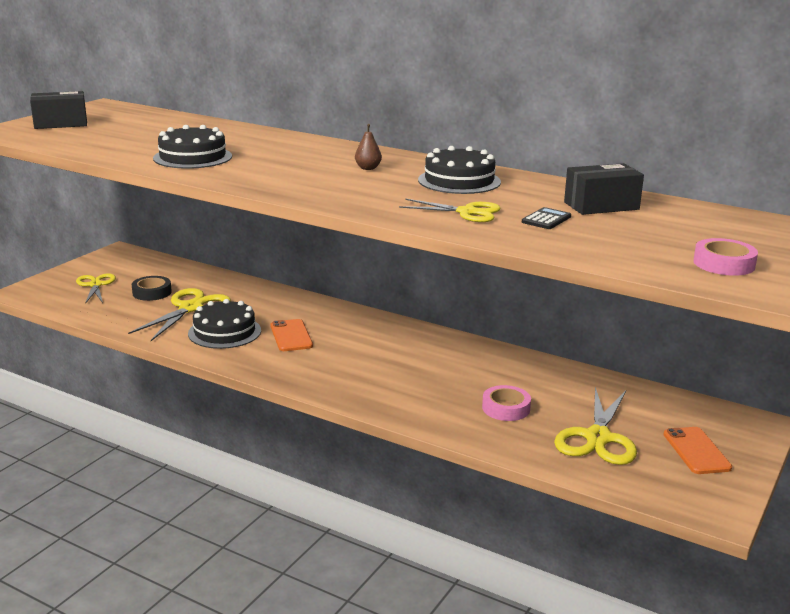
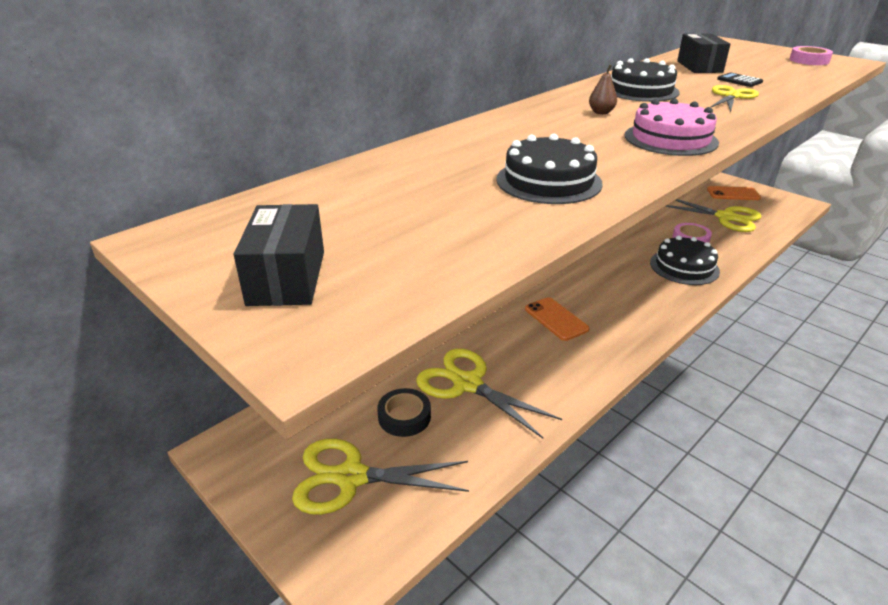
camera: 75 degrees left, 10 degrees up
(95, 285) = (351, 477): yellow scissors -> yellow scissors, size x1.54
(224, 332) = (540, 361): black cake -> black cake (684, 267)
(291, 336) = (556, 319): orange phone -> orange phone turned 60 degrees clockwise
(301, 186) = (670, 139): none -> pink cake

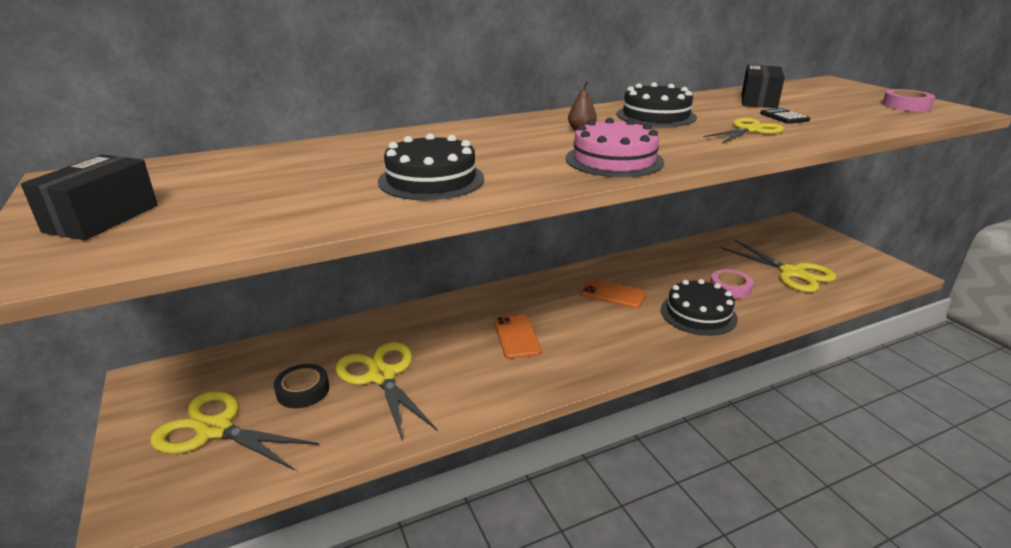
camera: 20 degrees right, 5 degrees down
(733, 194) = (823, 251): orange phone -> orange phone (613, 294)

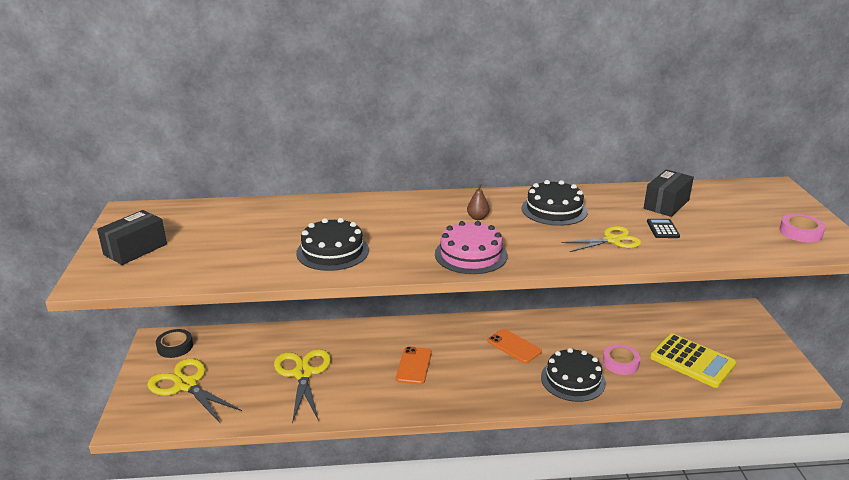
camera: 20 degrees right, 0 degrees up
(303, 390) = (248, 371): black tape -> black tape (175, 347)
(792, 273) = (692, 361): yellow scissors -> yellow calculator

